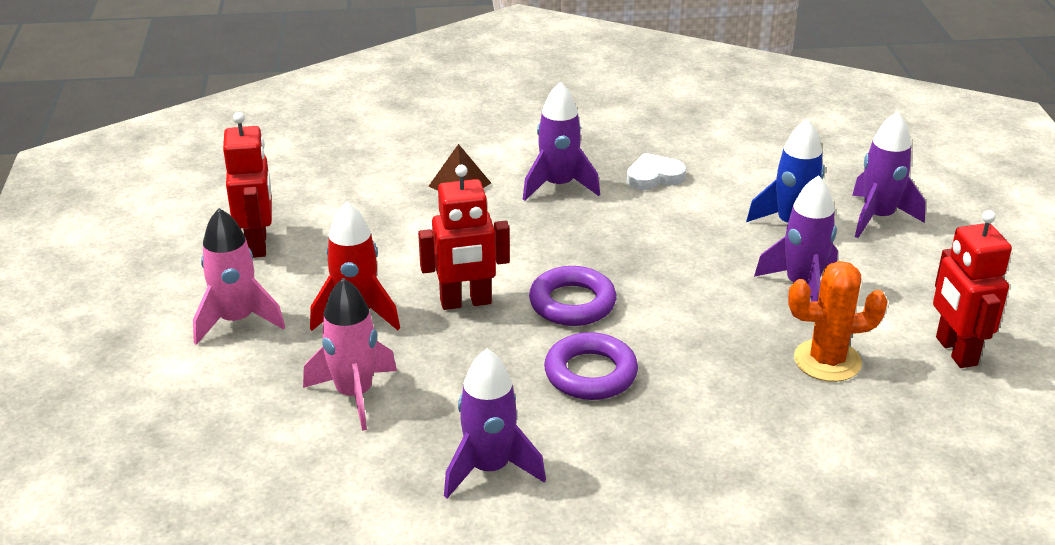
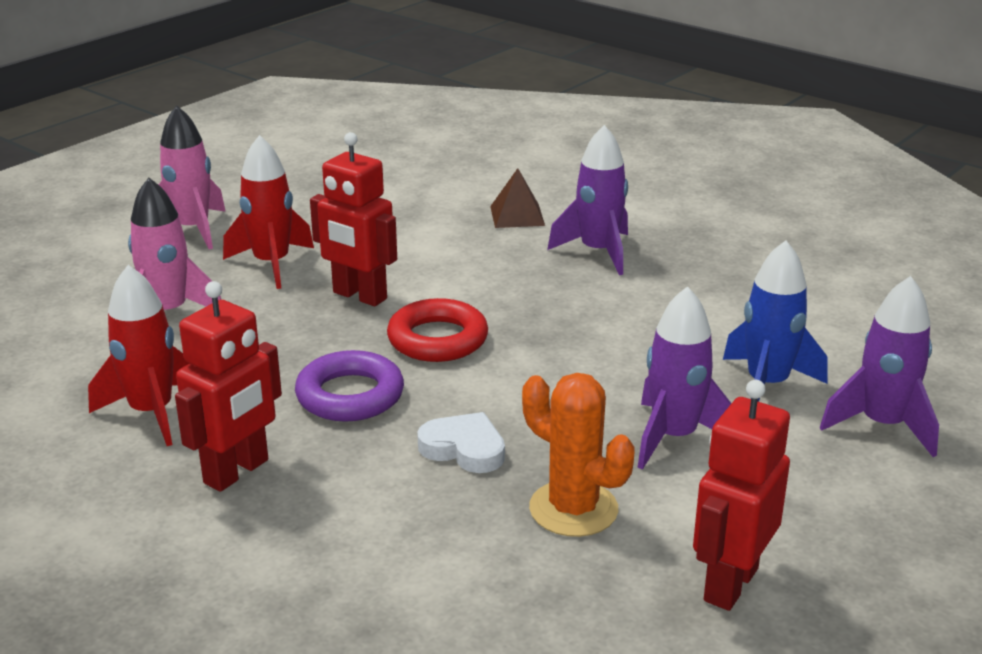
camera: 45 degrees right, 5 degrees down
(257, 244) = (297, 190): red robot -> red robot (237, 472)
(489, 469) = (152, 413): purple rocket -> red rocket
(572, 303) = (437, 339): purple ring -> red ring
(654, 177) = (701, 284): white heart -> white heart (464, 448)

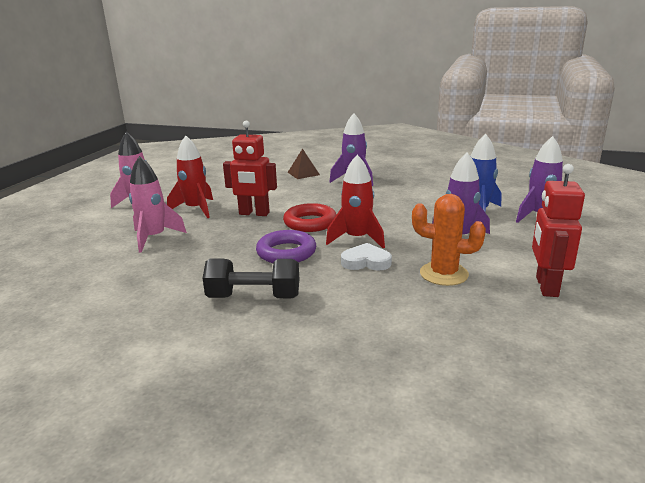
camera: 20 degrees left, 5 degrees down
(152, 413) = (180, 281): red rocket -> red rocket (357, 239)
(237, 472) = (254, 297): red robot -> black dumbbell

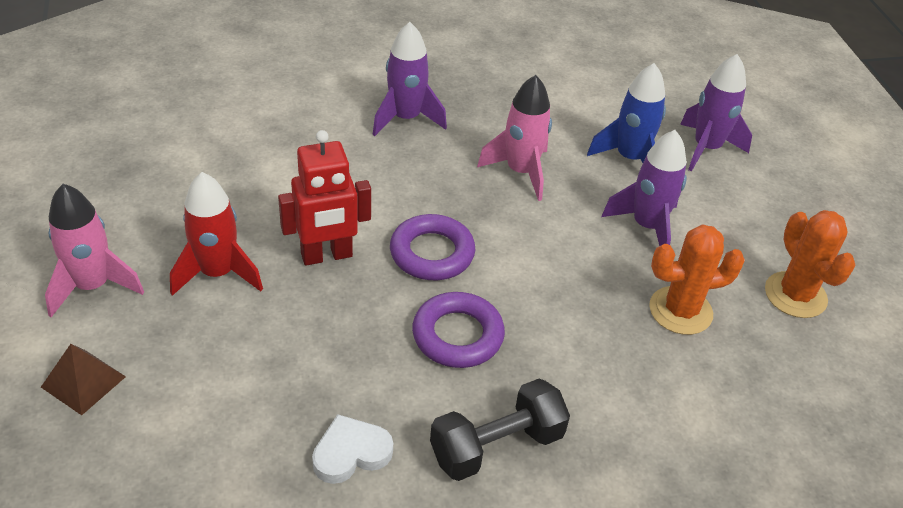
camera: 35 degrees left, 20 degrees up
(154, 238) = (222, 372): pink rocket -> pink rocket (520, 172)
(303, 173) = (309, 118): brown pyramid -> brown pyramid (83, 382)
(310, 223) = (432, 253): red ring -> purple ring
(357, 239) = (526, 271): red rocket -> none
(366, 262) = (575, 319): white heart -> white heart (351, 453)
(546, 286) = (795, 295): red robot -> orange cactus

